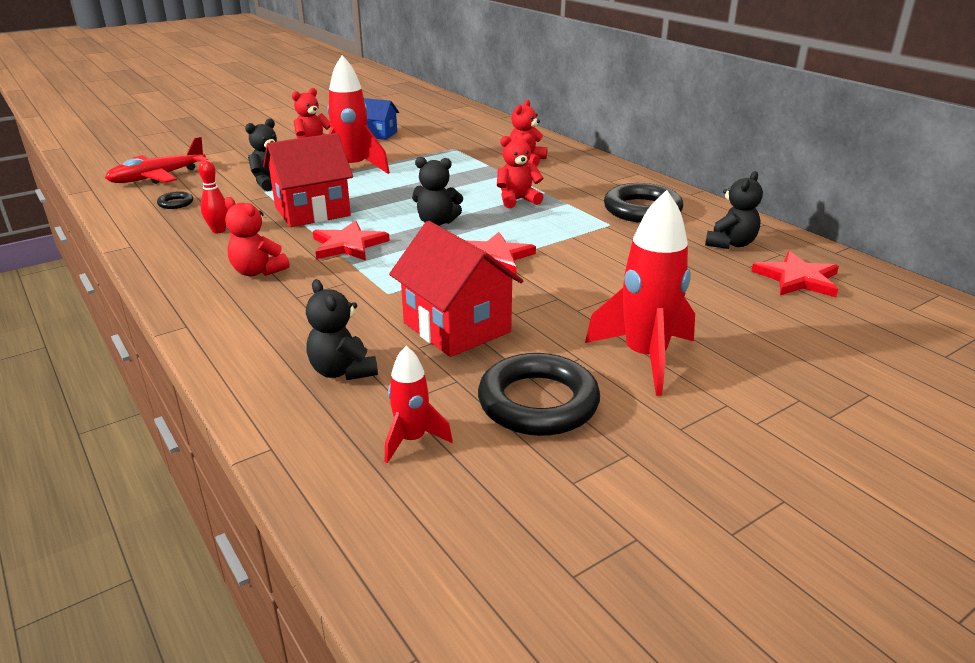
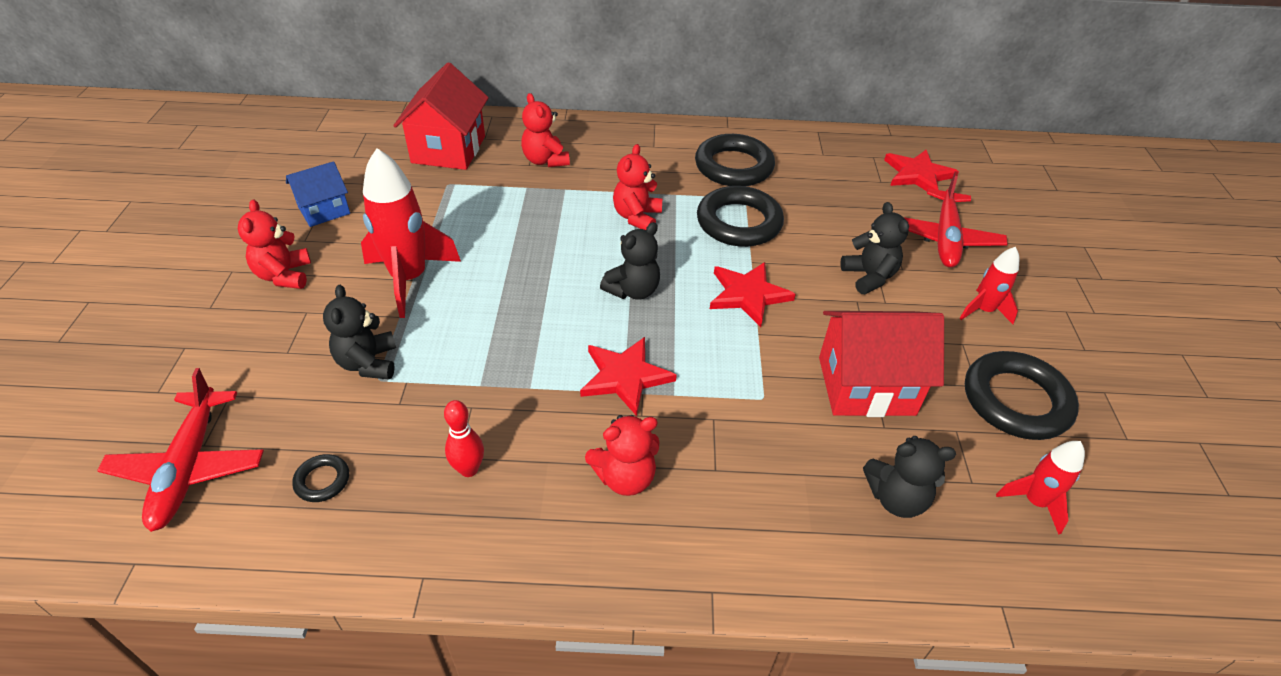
camera: 55 degrees left, 15 degrees up
(312, 211) = (502, 366): red house -> red house (448, 149)
(575, 231) = (739, 222): none -> black ring
(644, 357) = (983, 311): red rocket -> red rocket, size x0.55
(723, 314) = (945, 238): none -> red plane
(730, 244) = (838, 166): black teddy bear -> black teddy bear (869, 277)

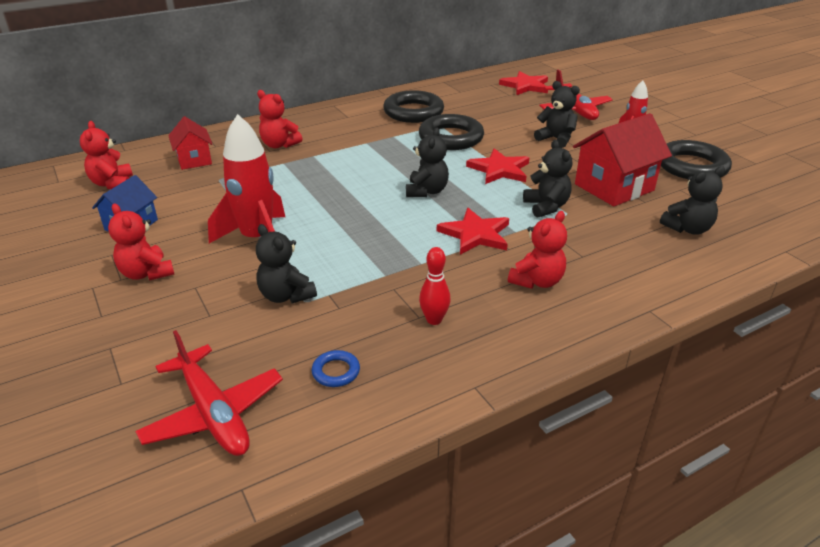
camera: 30 degrees left, 10 degrees down
(322, 480) = (336, 371): black ring -> blue ring
(448, 149) = (194, 160): red house -> red house, size x0.60
(637, 217) = (382, 155): red teddy bear -> red teddy bear (112, 184)
(747, 376) = (546, 207): none -> black teddy bear
(1034, 502) = (749, 203): red rocket -> none

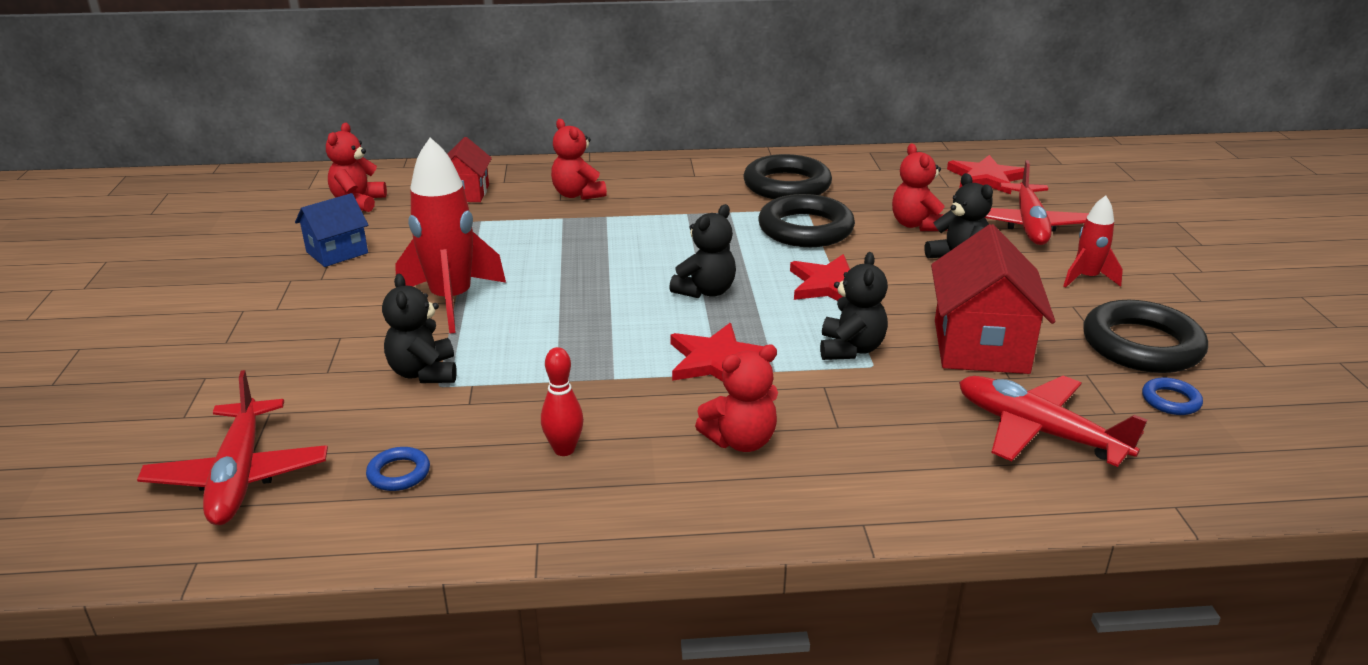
camera: 25 degrees right, 5 degrees down
(146, 273) = (306, 309): red teddy bear -> red teddy bear (916, 225)
(614, 187) = (980, 346): red house -> red house turned 75 degrees counterclockwise
(687, 229) = (1039, 432): black teddy bear -> red plane
(732, 193) = (1170, 401): none -> blue ring

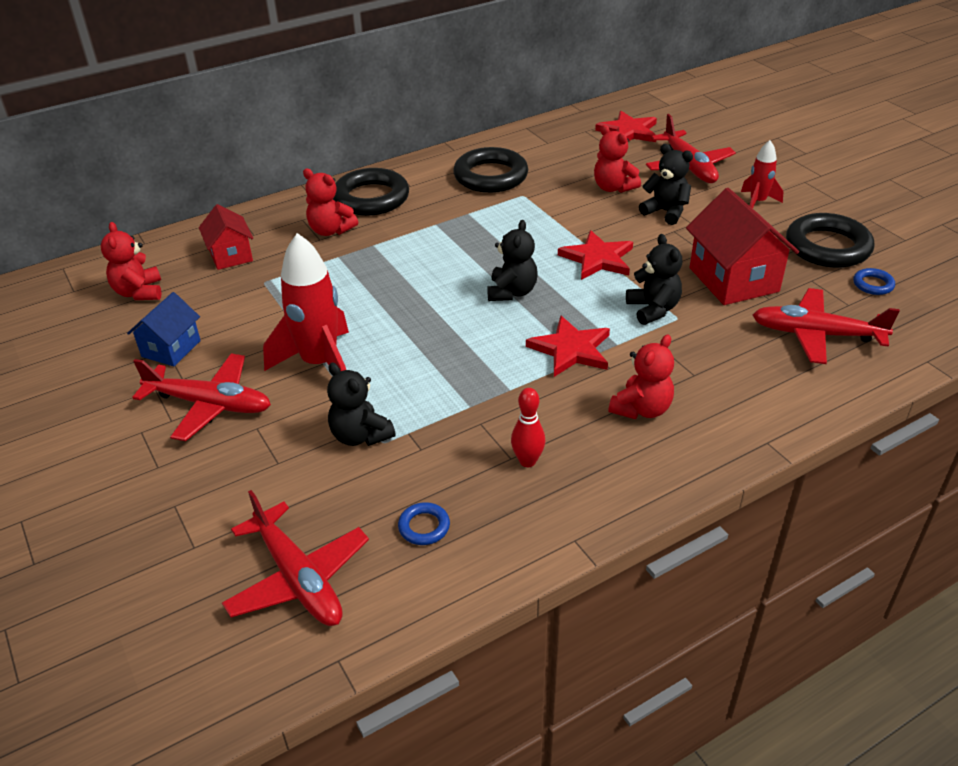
camera: 25 degrees left, 10 degrees up
(320, 305) = (209, 404): none -> red plane
(805, 229) = (538, 213): black ring -> black ring (371, 198)

